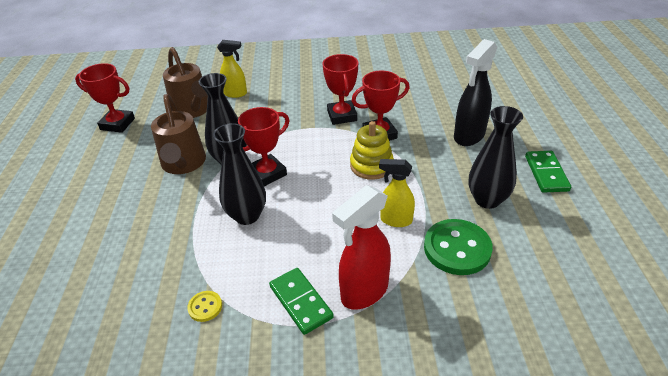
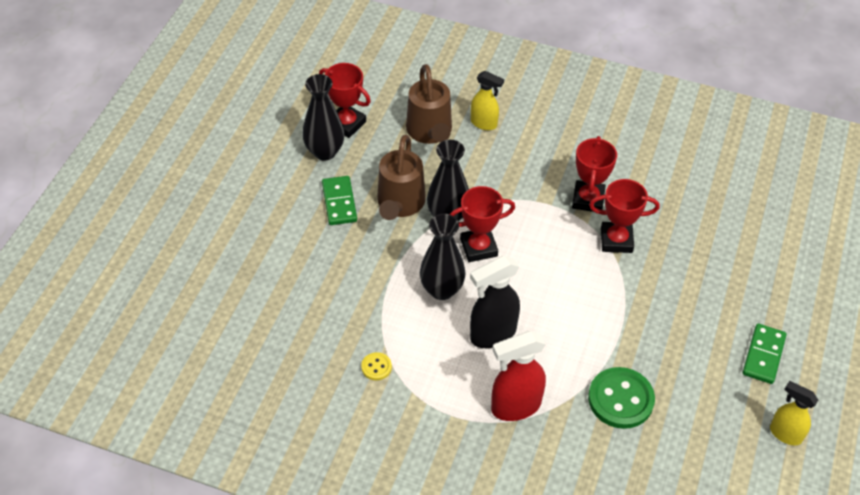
camera: 20 degrees right, 10 degrees up
(301, 302) = (457, 394): green domino -> green domino (339, 202)
(371, 165) = (587, 277): yellow stacking toy -> none
(395, 220) = (579, 348): yellow spray bottle -> yellow spray bottle (785, 434)
(469, 136) = (712, 279): black spray bottle -> black spray bottle (492, 334)
(487, 200) = (682, 361): black vase -> black vase (324, 151)

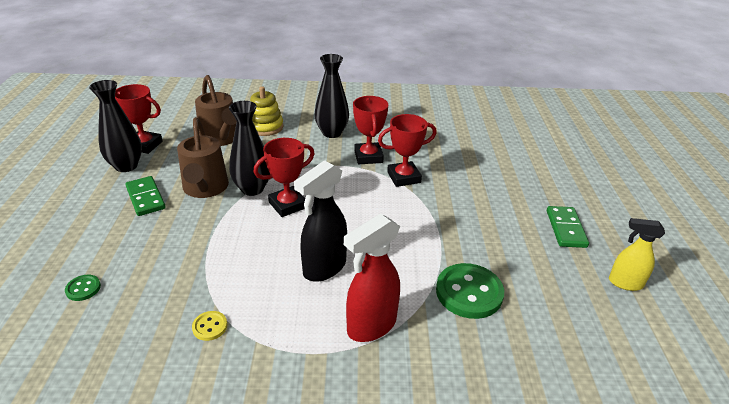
camera: 20 degrees left, 15 degrees down
(275, 298) = (83, 289): none -> green button
(441, 289) = (262, 243): black vase -> black vase (332, 133)
(484, 123) = (265, 127): yellow spray bottle -> yellow stacking toy

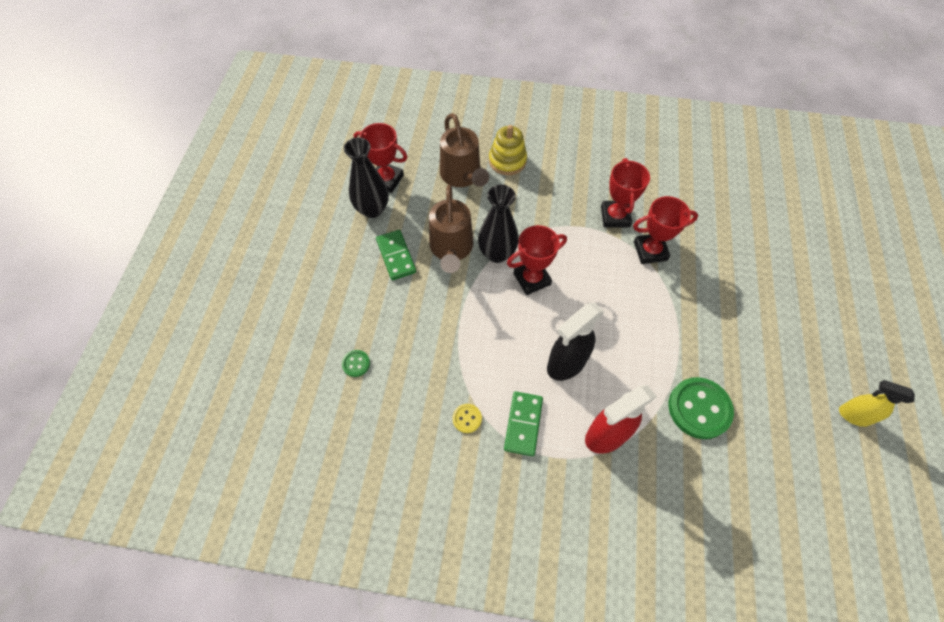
camera: 10 degrees right, 25 degrees up
(332, 133) = (577, 176): black vase -> none
(565, 229) = (809, 340): green domino -> green domino (523, 424)

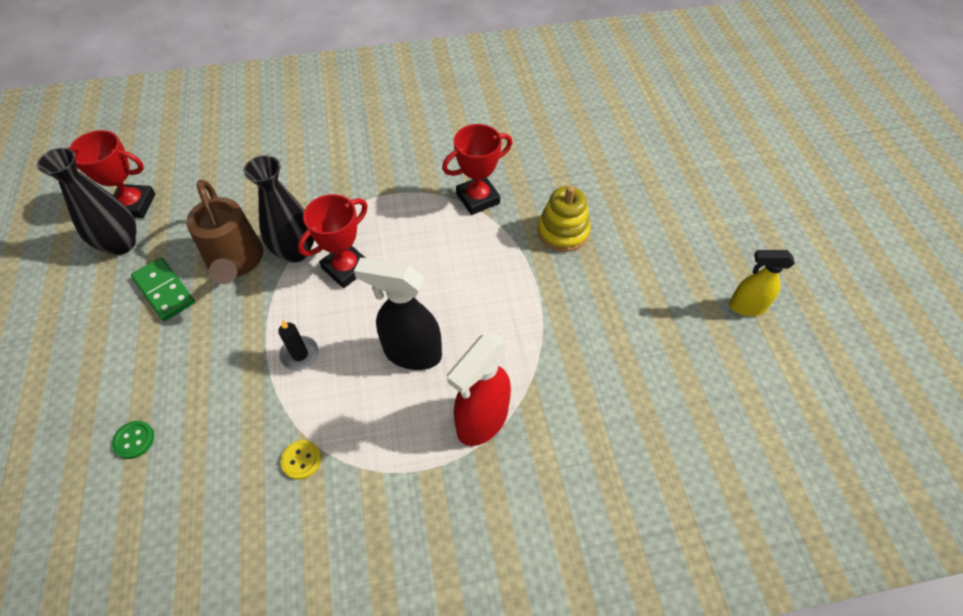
camera: 20 degrees left, 5 degrees down
(462, 176) = (233, 176): brown watering can -> none
(482, 337) = (300, 354): none -> black candle
(507, 161) = (285, 145): yellow stacking toy -> yellow stacking toy (563, 232)
(523, 424) = (376, 442): green domino -> none
(566, 364) = (412, 353): black spray bottle -> black spray bottle turned 75 degrees clockwise
(615, 216) = (428, 172): red trophy -> none
(699, 409) = (580, 354): green button -> none

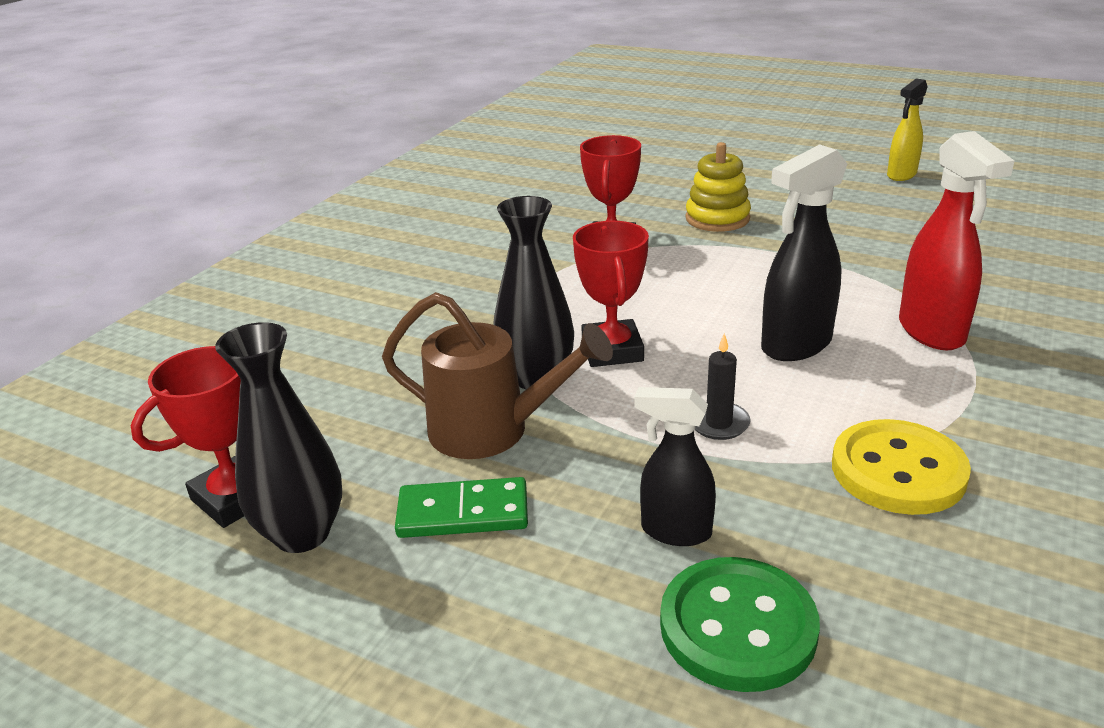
camera: 50 degrees left, 25 degrees down
(134, 440) = (737, 627): green button -> green button, size x2.12
(193, 381) = (675, 531): none -> black spray bottle
(301, 460) = (898, 471): yellow button -> yellow button, size x2.12

